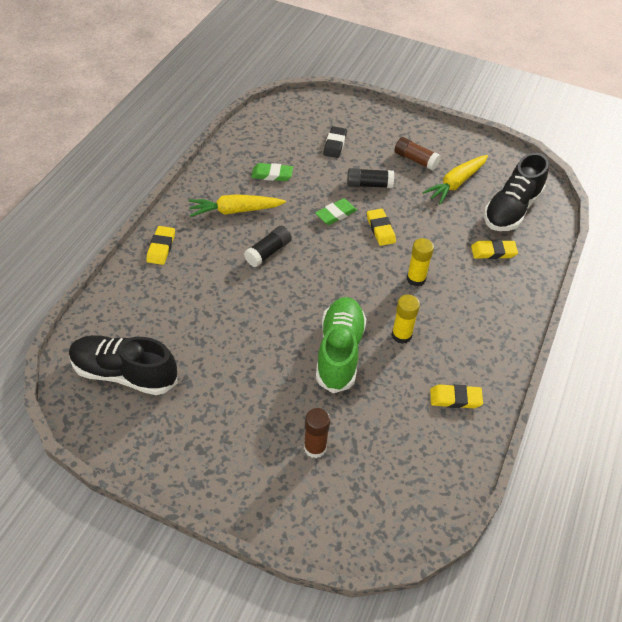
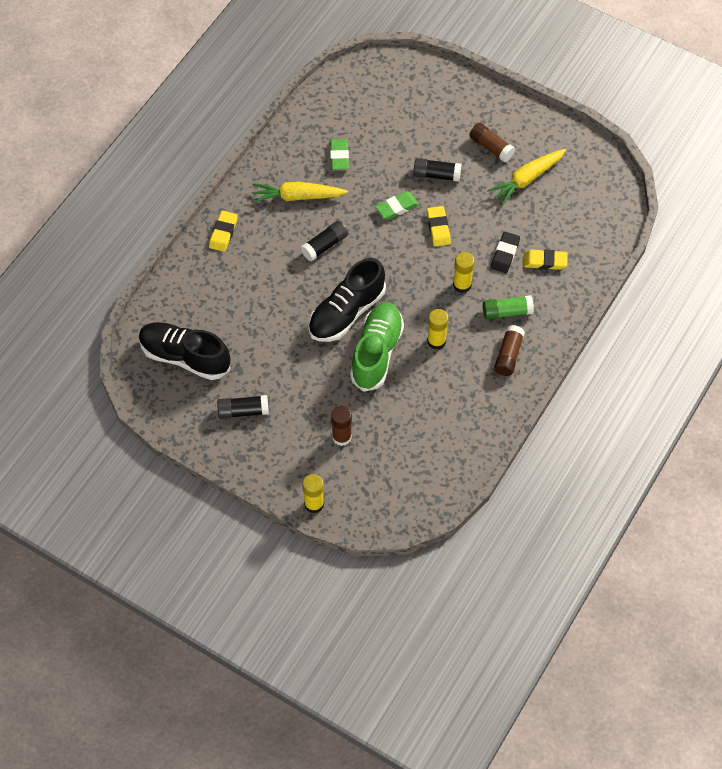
camera: 10 degrees right, 10 degrees up
(196, 428) = (243, 411): none -> black glue stick
(272, 174) = (339, 156): green eraser -> green eraser turned 75 degrees clockwise
(293, 533) = (314, 504): none -> yellow glue stick
(335, 144) = (409, 122): black eraser -> black eraser (505, 254)
(455, 398) = (472, 405): yellow eraser -> none
(468, 301) = (507, 312): none -> green glue stick
(481, 343) = (508, 355): none -> brown glue stick
(511, 209) = (576, 214): black shoe -> black shoe (346, 312)

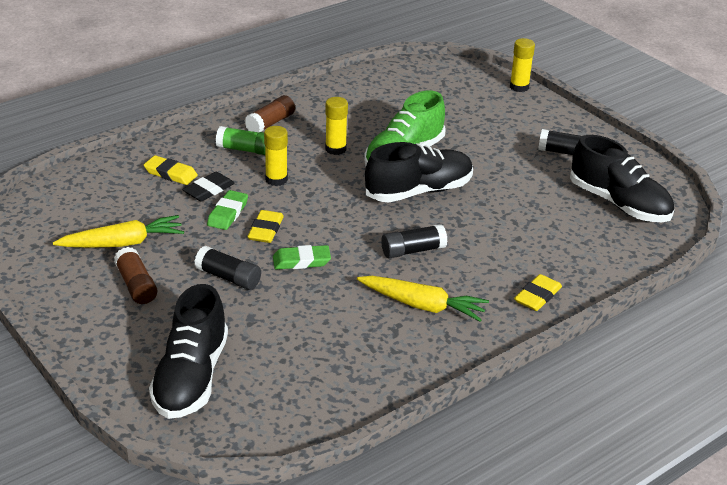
camera: 160 degrees left, 25 degrees down
(339, 156) = (342, 333): green eraser -> green eraser (228, 213)
(341, 437) = (472, 115): brown glue stick -> none
(410, 93) = (191, 377): none -> black shoe

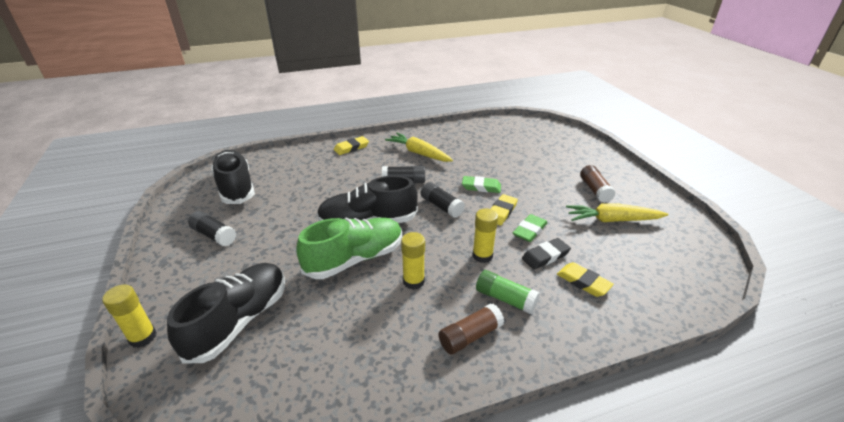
camera: 160 degrees left, 0 degrees up
(191, 377) = (555, 143): black shoe -> black shoe (239, 321)
(228, 278) = (532, 185): black glue stick -> black glue stick (441, 206)

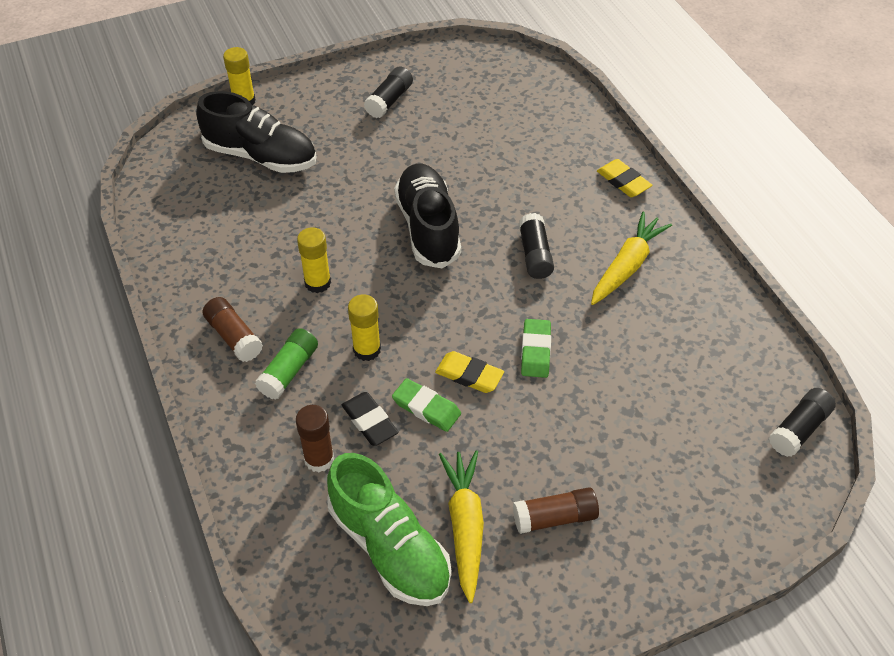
camera: 85 degrees right, 15 degrees up
(236, 187) = (489, 89): black shoe -> none
(355, 259) = (354, 226): green shoe -> green shoe (390, 547)
(441, 206) = (474, 303): black glue stick -> black glue stick (799, 429)
(583, 282) = (319, 459): yellow eraser -> brown glue stick

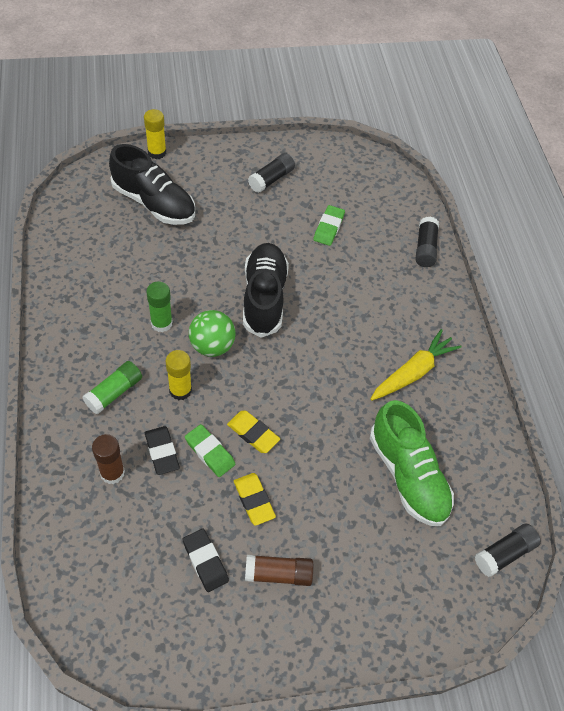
camera: 10 degrees right, 5 degrees up
(234, 337) = (82, 352): brown glue stick -> none
(317, 283) = (161, 323): yellow glue stick -> green glue stick
(386, 293) = (212, 346): none -> green ball
(390, 547) = (141, 562): green shoe -> green shoe (408, 475)
(465, 526) = (205, 561): yellow carrot -> black eraser
(535, 255) = (341, 343): black glue stick -> black glue stick (425, 248)
(536, 351) = (313, 427): green eraser -> green eraser (329, 227)
(623, 181) = (436, 297): yellow eraser -> yellow eraser (254, 500)

